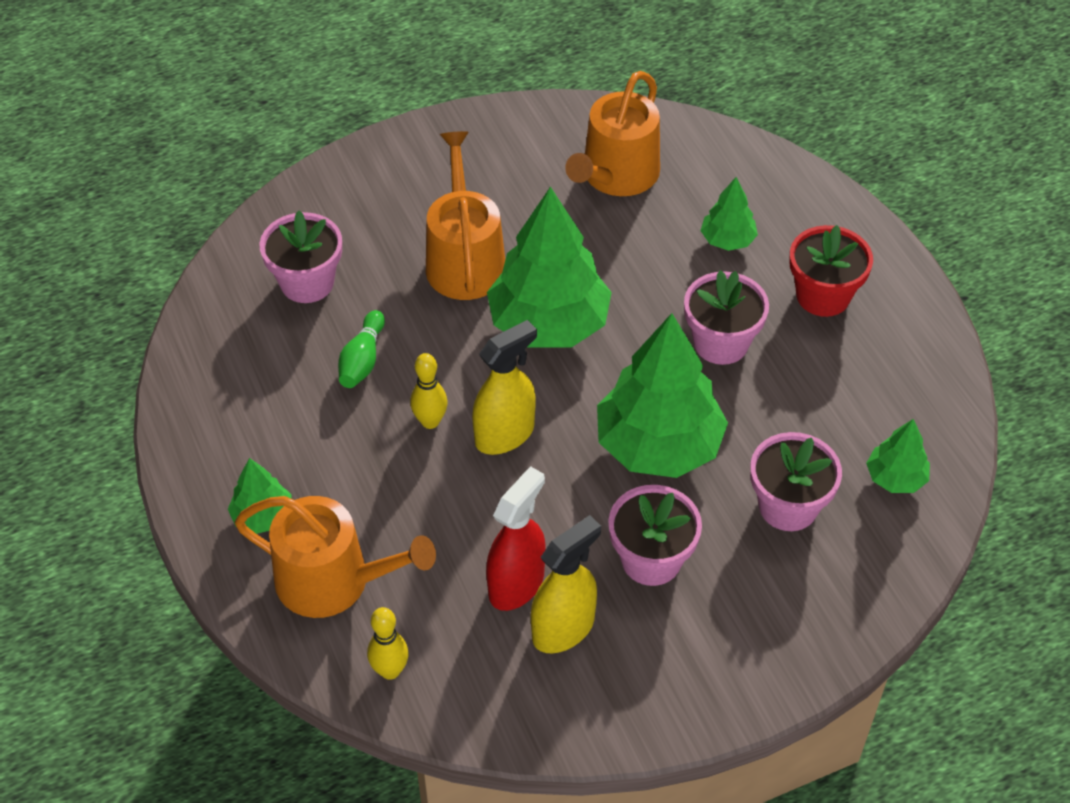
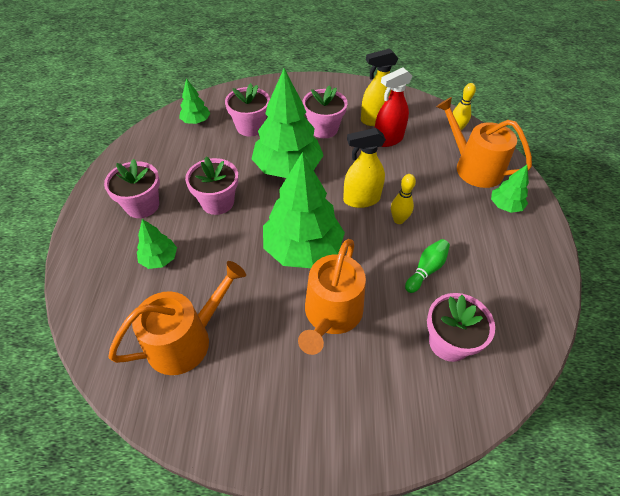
camera: 155 degrees left, 0 degrees up
(823, 296) = (142, 205): red flower pot -> pink flower pot

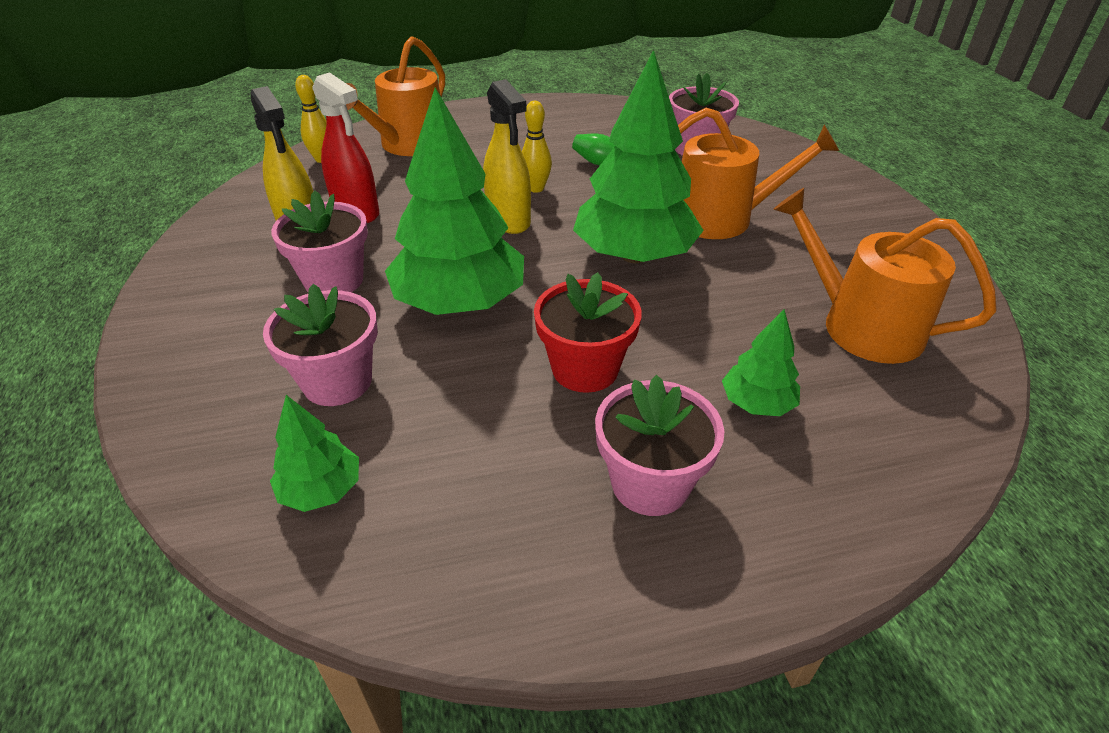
camera: 105 degrees left, 10 degrees down
(217, 202) = (585, 369): pink flower pot -> red flower pot
(505, 206) = (477, 125): green tree -> none

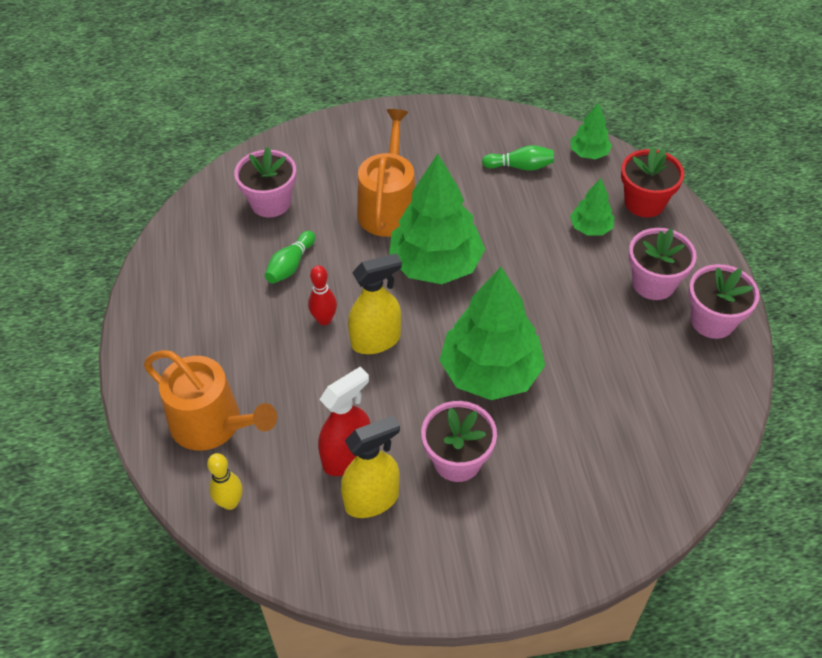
camera: 85 degrees left, 10 degrees up
(321, 490) = (672, 437): green tree -> green tree (589, 153)
(337, 381) = (578, 441): pink flower pot -> pink flower pot (712, 321)
(536, 188) = (324, 320): yellow bowling pin -> red bowling pin
(585, 369) = (562, 304): red flower pot -> red flower pot (644, 203)
(860, 325) = (520, 166): orange watering can -> green bowling pin

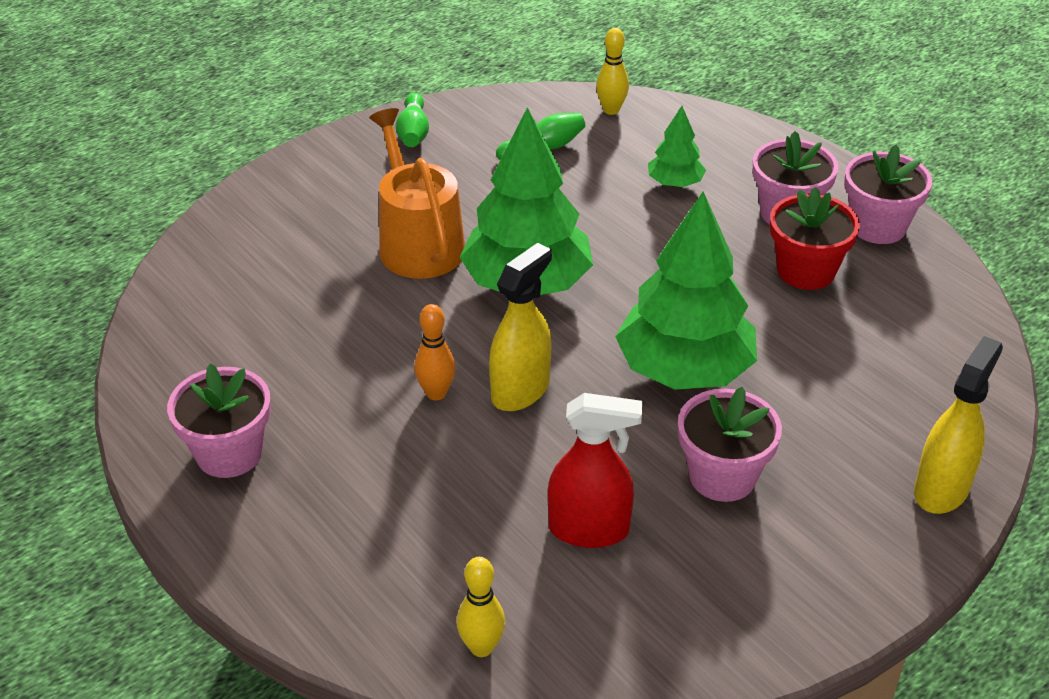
camera: 30 degrees left, 10 degrees down
(213, 424) = (384, 569): orange watering can -> none
(270, 203) = (257, 291): pink flower pot -> pink flower pot (229, 453)
(290, 265) = (342, 350): green bowling pin -> green bowling pin (413, 132)
(324, 320) = (436, 393): red bowling pin -> orange bowling pin
(347, 457) = (589, 529): red spray bottle -> red spray bottle turned 75 degrees clockwise
(372, 500) = (657, 562): yellow spray bottle -> yellow spray bottle (941, 489)
(589, 153) = (611, 110): green tree -> yellow bowling pin
(644, 203) = (712, 138): red flower pot -> red flower pot (806, 271)

